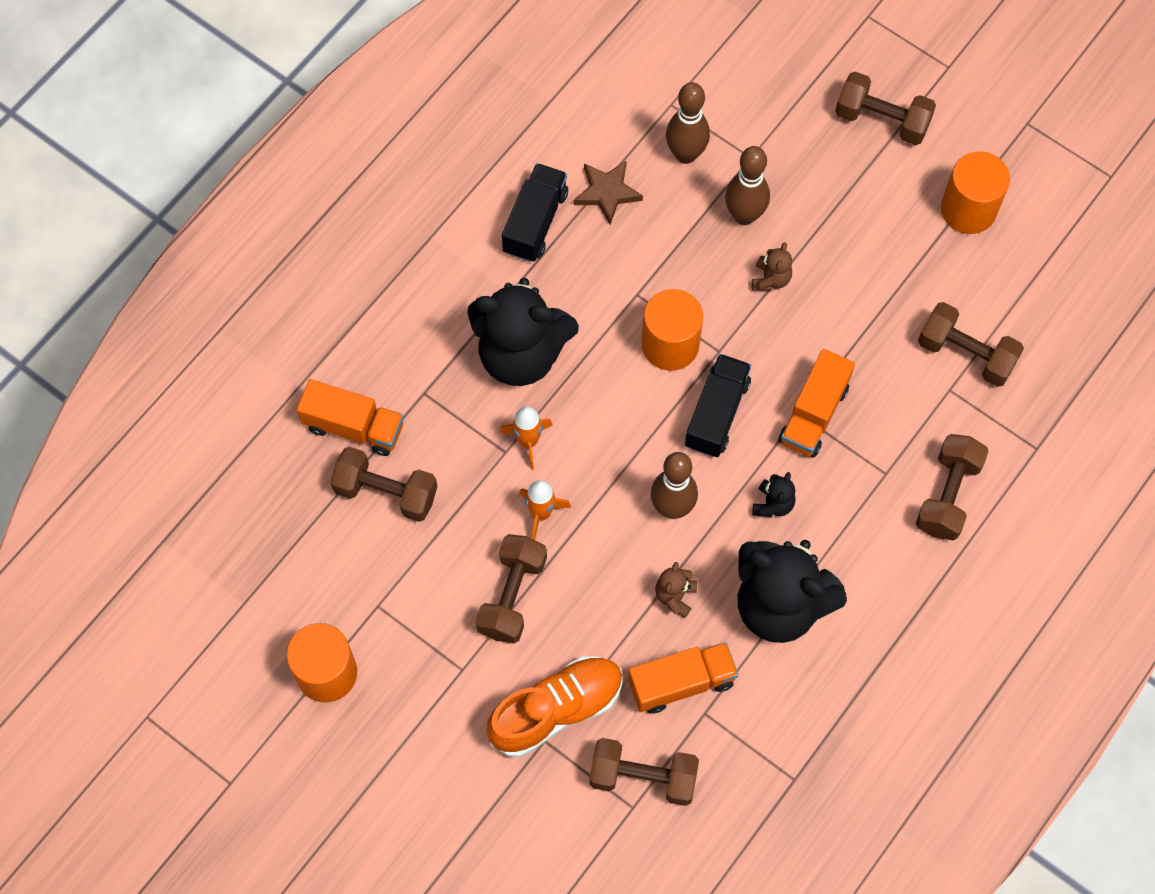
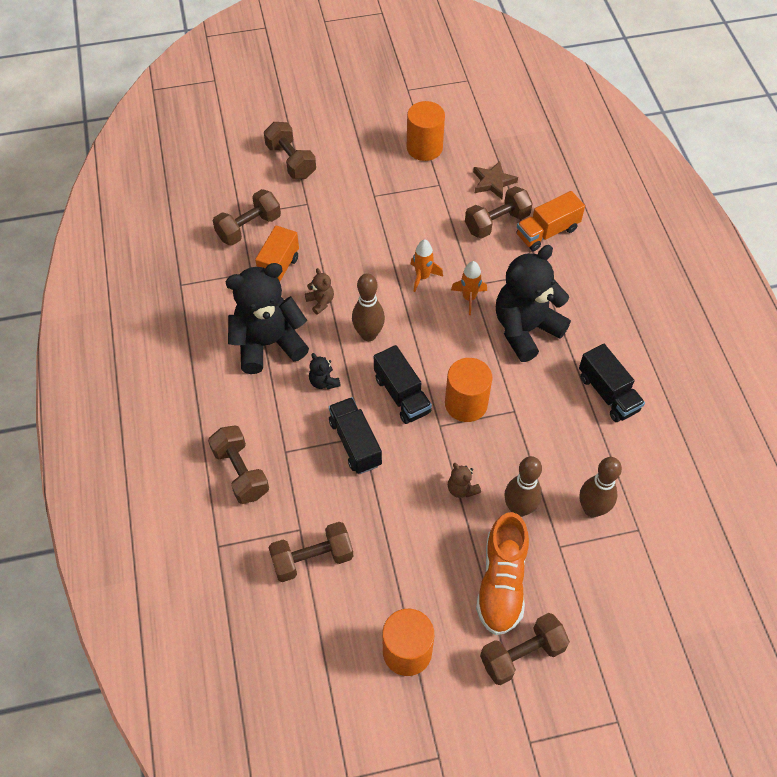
camera: 130 degrees right, 10 degrees down
(512, 596) = (391, 237): brown dumbbell -> brown dumbbell (291, 161)
(556, 710) = (316, 217): orange shoe -> orange shoe (501, 582)
(607, 193) = (598, 445): brown star -> brown star (493, 182)
(813, 414) = (355, 443): orange truck -> black truck

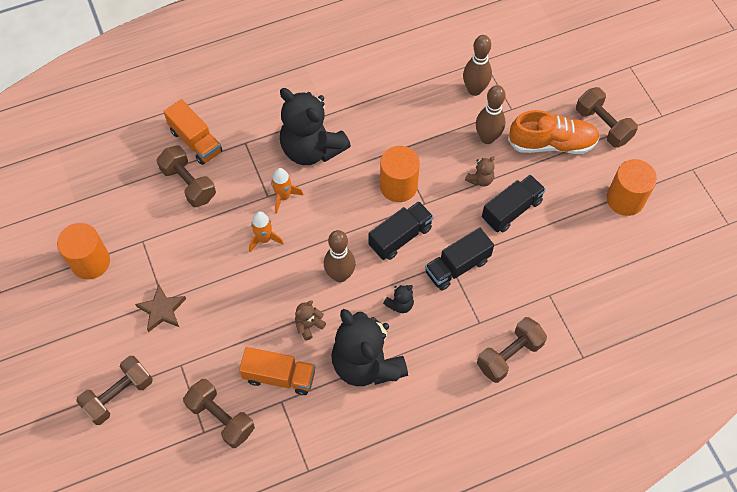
camera: 100 degrees left, 5 degrees up
(312, 559) = (572, 280): brown dumbbell -> none
(493, 182) = (135, 193): brown star -> brown star (162, 310)
(608, 393) = (366, 85): black truck -> black truck (511, 210)

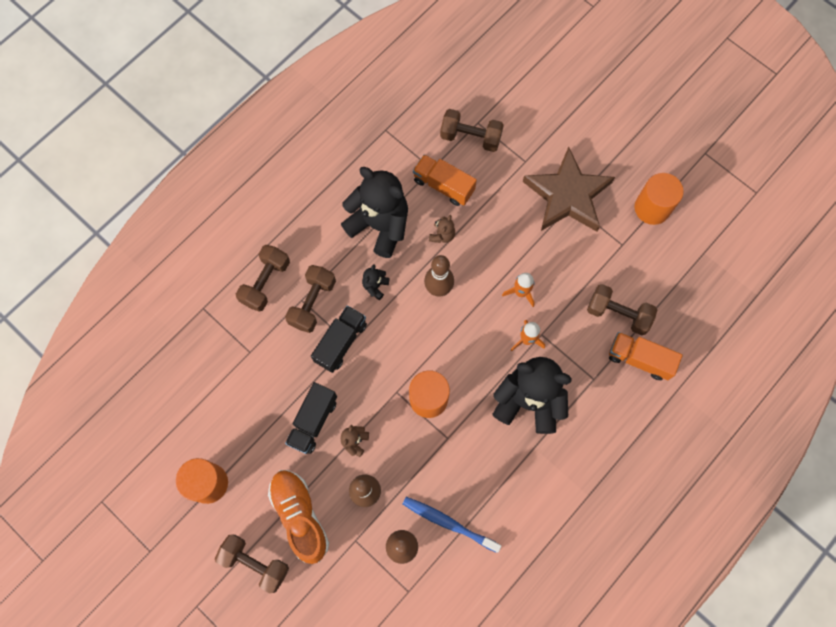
camera: 155 degrees right, 10 degrees up
(119, 395) = (557, 120): brown dumbbell -> brown dumbbell (312, 303)
(162, 310) = (567, 195): brown star -> brown star, size x2.03
(279, 376) = (443, 186): orange truck -> orange truck turned 45 degrees clockwise
(400, 237) = (403, 348): black truck -> none
(428, 91) = (448, 523): none -> blue toothbrush
(552, 143) = (300, 516): orange shoe -> orange shoe turned 90 degrees clockwise

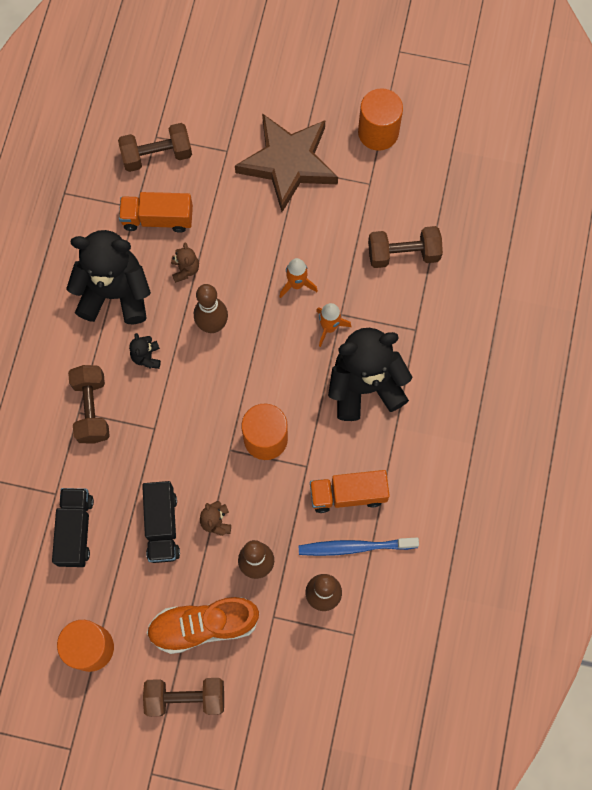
camera: 30 degrees left, 0 degrees up
(265, 283) = (30, 415): brown dumbbell -> none
(300, 516) = (204, 625): orange shoe -> orange shoe turned 45 degrees counterclockwise
(340, 342) = (144, 432): black truck -> black truck (75, 530)
(639, 359) = (448, 286): orange truck -> orange truck (348, 494)

